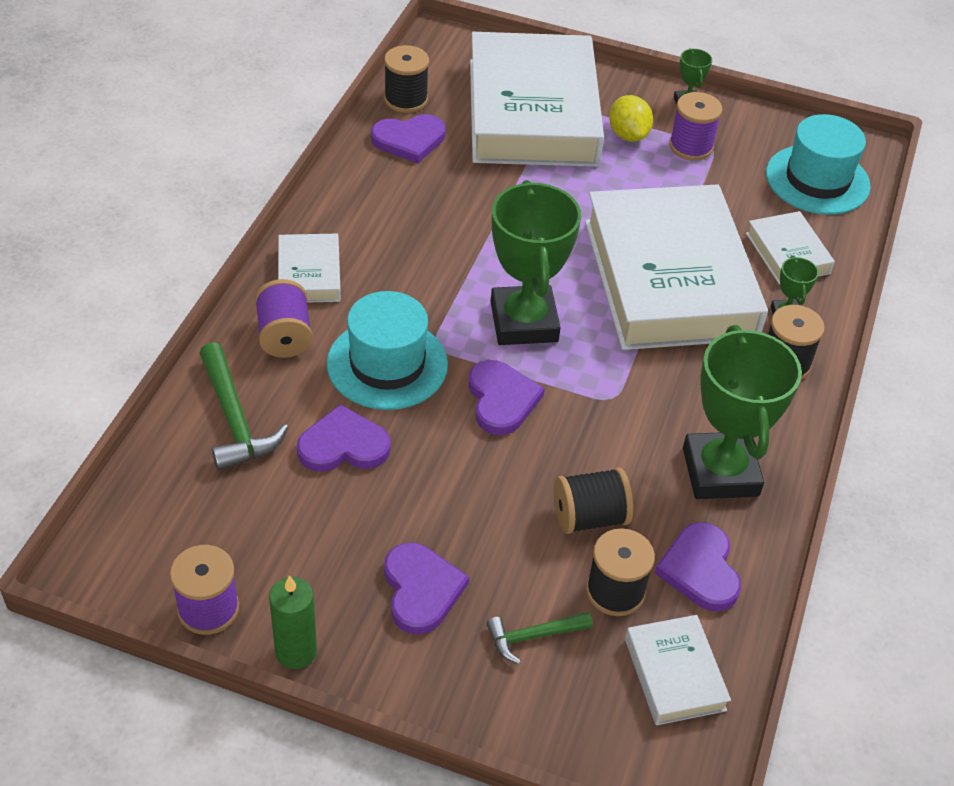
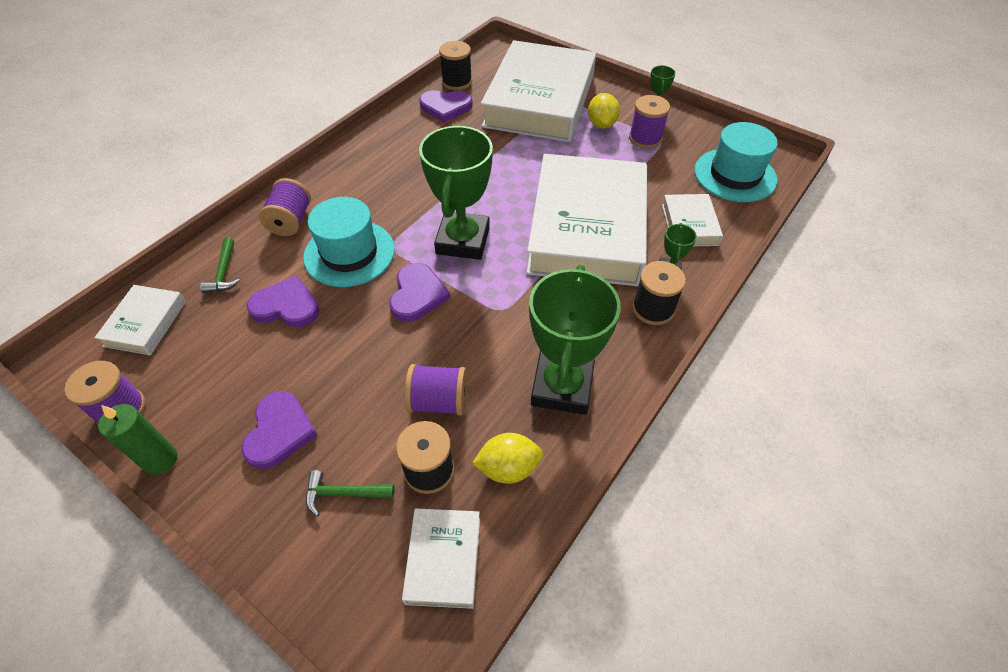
camera: 20 degrees right, 5 degrees up
(235, 419) = (224, 272): green hammer -> green hammer, size x0.61
(309, 274) = (331, 182): white book -> white book (145, 323)
(589, 517) = (439, 401): black spool -> purple spool
(700, 569) = (508, 468): purple heart -> yellow lemon

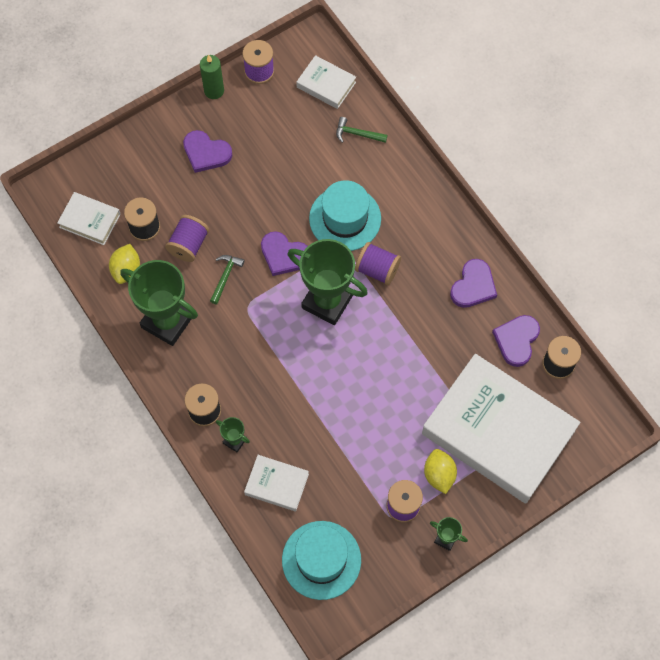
camera: 110 degrees right, 15 degrees up
(286, 306) = (308, 169): purple heart -> purple heart (473, 286)
(291, 221) = (397, 184): purple spool -> purple spool (377, 270)
(344, 493) = (150, 180): green hammer -> green hammer (225, 277)
(587, 228) = (304, 400): white book -> none
(601, 124) = (439, 475): yellow lemon -> yellow lemon turned 60 degrees clockwise

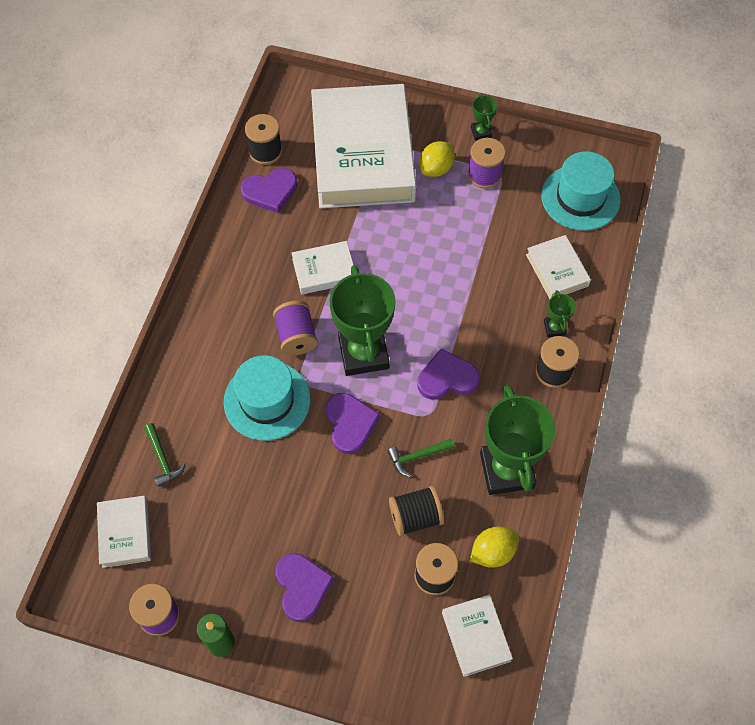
camera: 130 degrees left, 5 degrees down
(188, 245) = (415, 517): purple spool -> black spool
(415, 326) = (324, 271): none -> white book
(473, 286) = (246, 253): purple heart -> purple heart (447, 378)

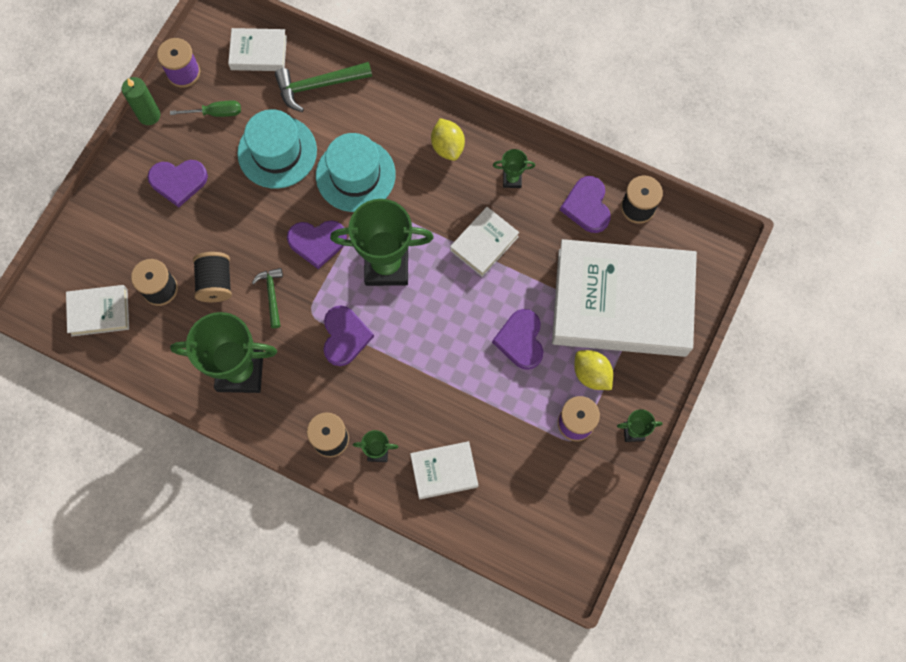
camera: 100 degrees right, 10 degrees up
(163, 459) = (318, 86): green hammer -> green hammer, size x1.65
(209, 564) = (215, 113): none -> green screwdriver
(251, 256) = (512, 179): none -> green trophy
(296, 336) = (416, 208): purple spool -> none
(324, 271) = (484, 243): white book -> white book turned 45 degrees clockwise
(416, 227) = (521, 340): none -> purple heart
(493, 552) = (167, 342): yellow lemon -> yellow lemon (447, 146)
(580, 197) = (530, 520): turquoise hat -> turquoise hat (277, 152)

